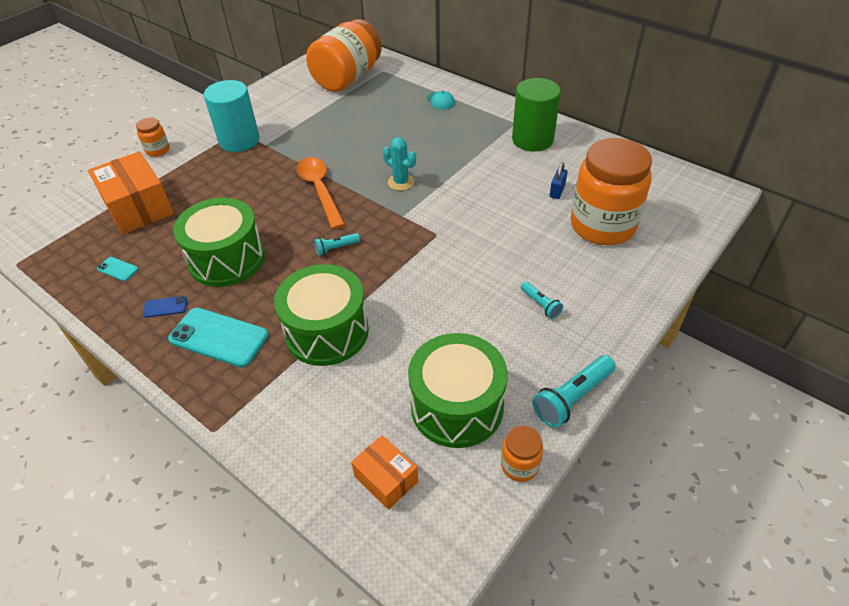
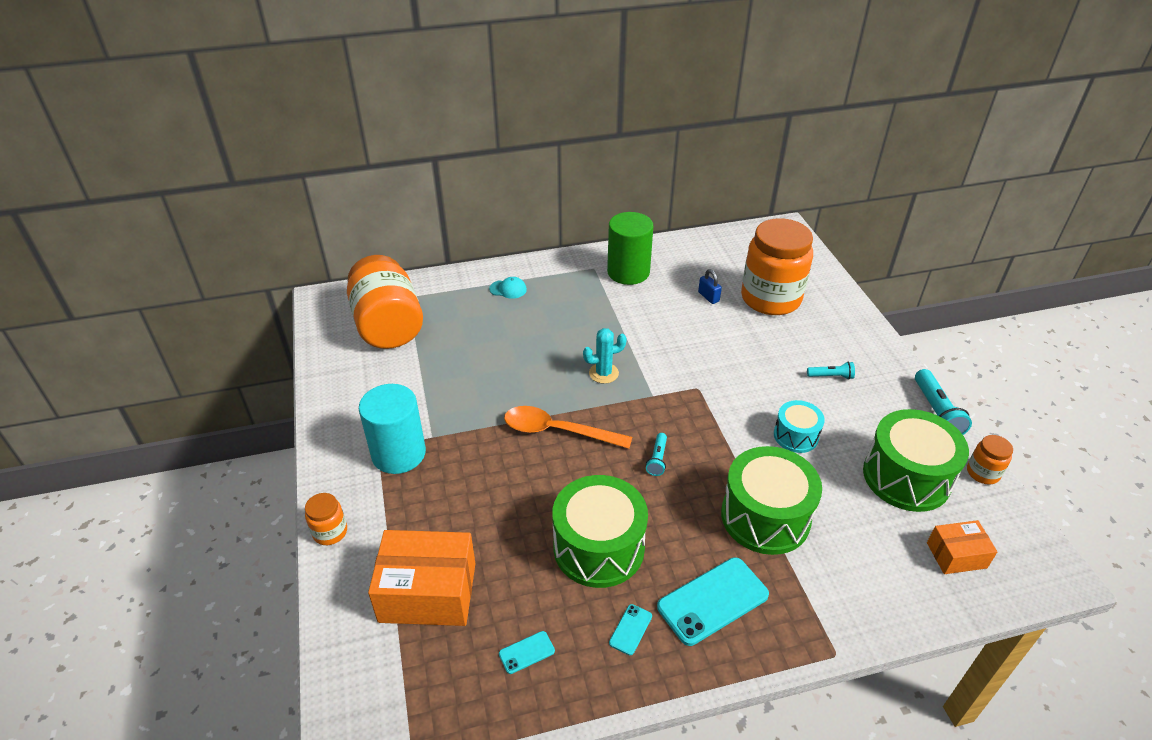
camera: 55 degrees left, 5 degrees down
(165, 307) = (630, 629): blue phone -> turquoise phone
(438, 312) = (796, 436): none -> turquoise drum

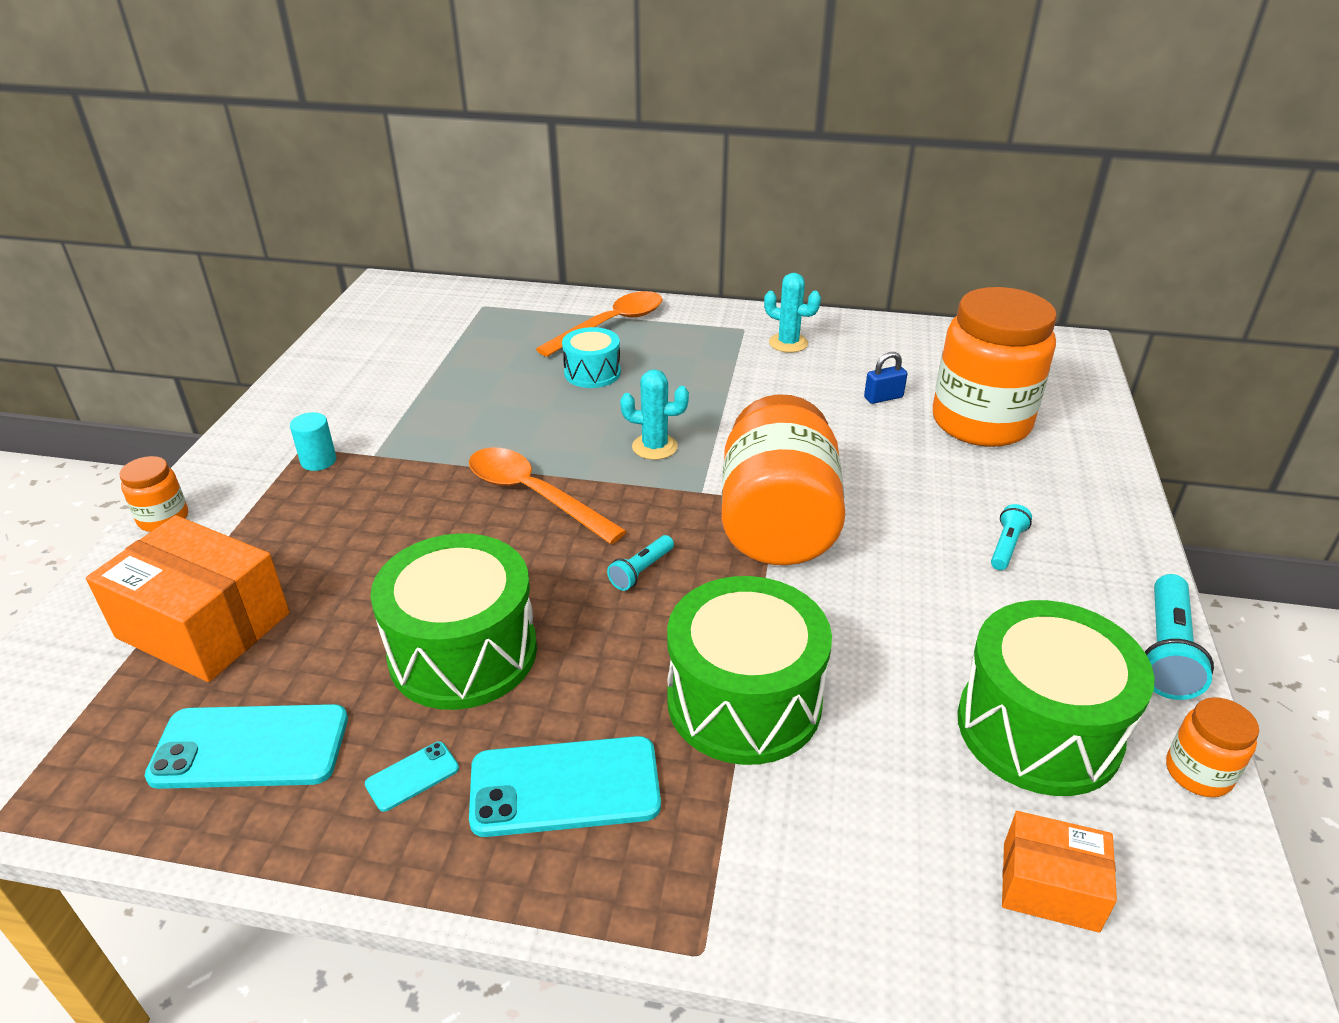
camera: 25 degrees right, 5 degrees down
(388, 325) = (433, 328): orange jar -> orange jar (777, 523)
(398, 453) = (318, 461): turquoise cylinder -> turquoise cylinder, size x0.46
(508, 289) = (611, 325): turquoise cap -> orange spoon
(526, 652) = (250, 747): turquoise phone -> turquoise phone, size x2.14
(628, 272) = (788, 343): green cylinder -> turquoise cactus
(708, 297) = (883, 397): blue padlock -> blue padlock turned 75 degrees clockwise
(796, 436) = (883, 607): turquoise drum -> turquoise drum (592, 373)
(831, 376) = (1006, 546): turquoise flashlight -> turquoise flashlight turned 90 degrees counterclockwise

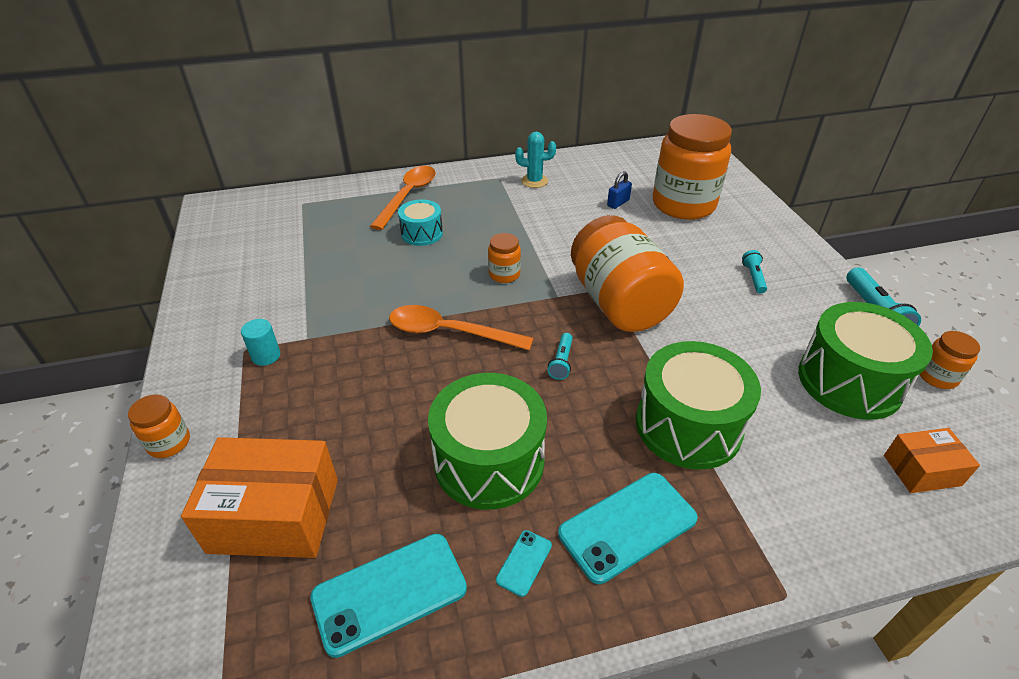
camera: 25 degrees left, 5 degrees up
(654, 447) = (504, 274): turquoise cactus -> orange jar

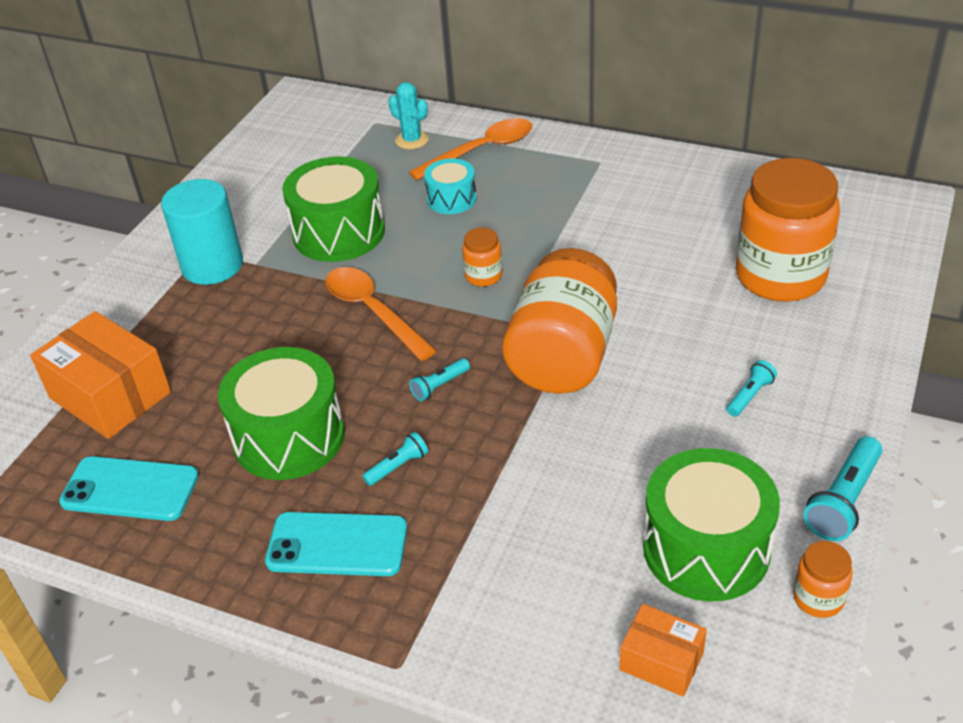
camera: 40 degrees right, 0 degrees up
(169, 443) = (92, 306): orange jar -> none
(266, 356) = (212, 265): turquoise cylinder -> turquoise cylinder, size x2.19
(524, 562) = (234, 524): turquoise phone -> none
(534, 181) = (635, 180): turquoise cactus -> turquoise cactus (412, 140)
(600, 436) = (398, 466): none -> turquoise flashlight
(618, 203) = (701, 244): blue padlock -> none
(688, 425) = (485, 499): green drum -> green drum (339, 232)

